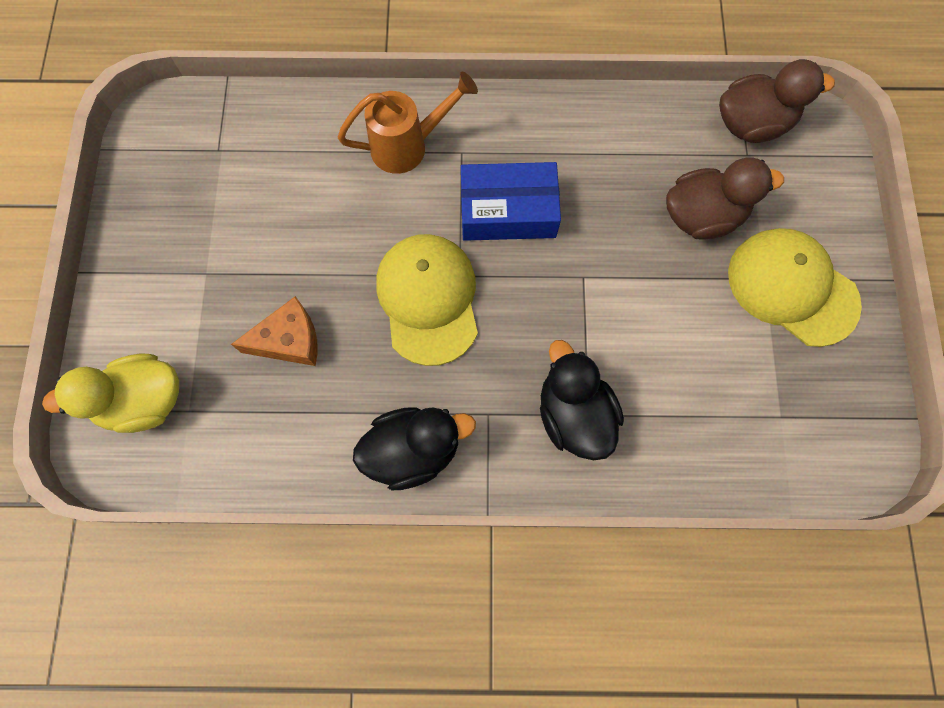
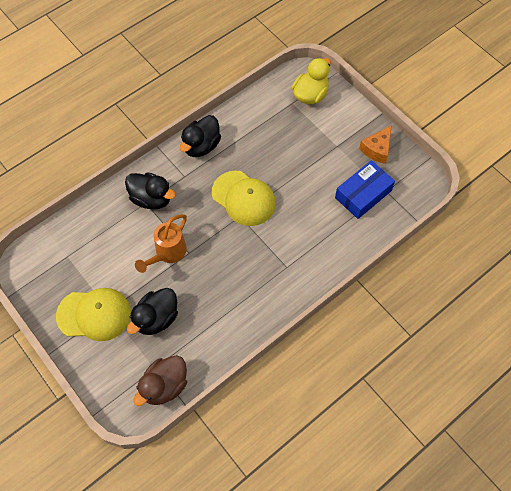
camera: 140 degrees right, 10 degrees down
(289, 340) = (281, 147): orange cheese -> orange cheese (377, 149)
(408, 146) = (311, 252): orange watering can -> orange watering can (167, 254)
(508, 211) = (243, 256): blue box -> blue box (363, 194)
(702, 216) = (156, 318): brown duck -> black duck

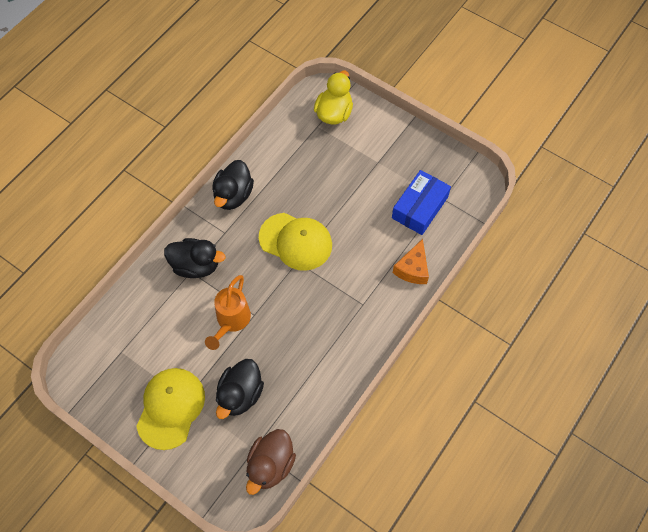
camera: 15 degrees left, 0 degrees up
(94, 314) = (170, 408): yellow cap -> yellow cap turned 60 degrees counterclockwise
(377, 149) = (420, 156): orange cheese -> orange cheese (412, 269)

